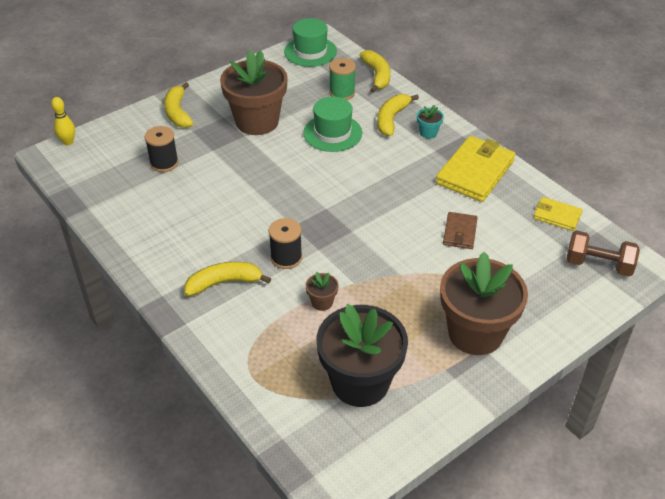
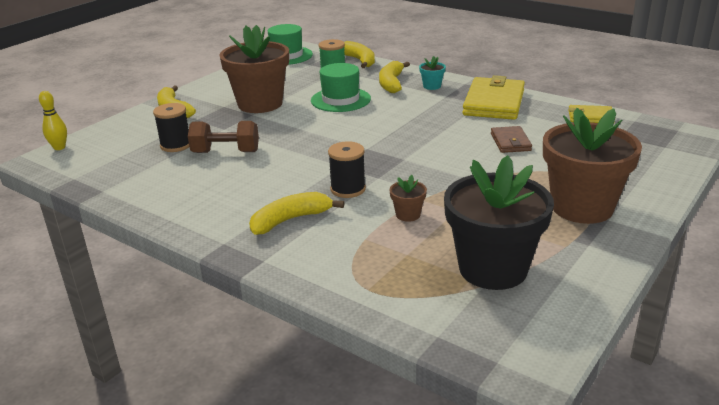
camera: 15 degrees left, 15 degrees down
(598, 265) = (655, 140): brown dumbbell -> brown dumbbell (226, 152)

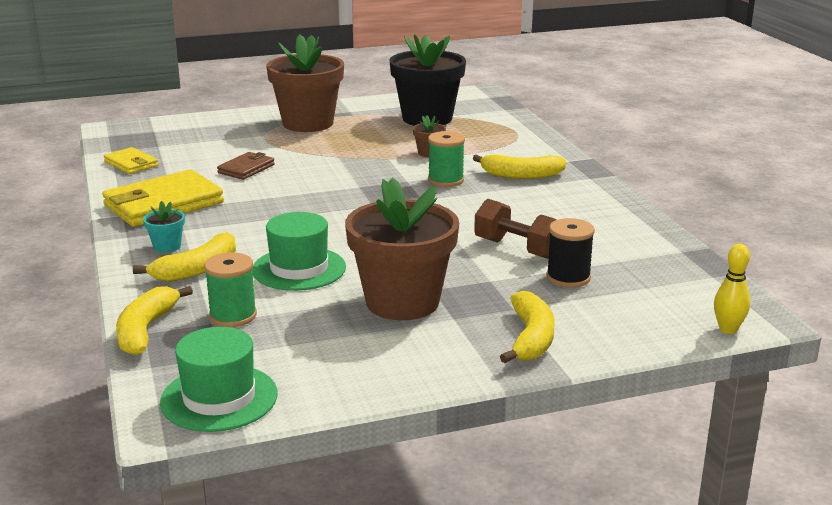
camera: 145 degrees left, 5 degrees down
(348, 189) = (446, 180): black spool -> green spool

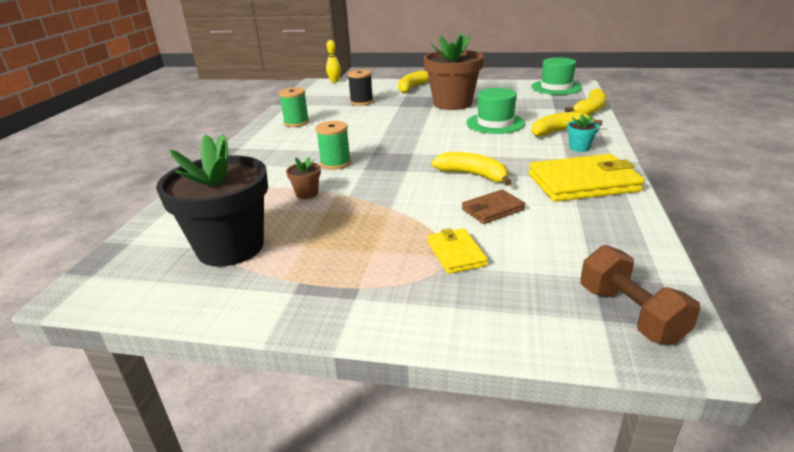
camera: 150 degrees left, 5 degrees up
(131, 164) = (626, 246): yellow wallet -> yellow wallet (456, 253)
(233, 316) = (542, 109): green spool -> green spool (296, 123)
(308, 123) = (372, 276): brown flower pot -> none
(517, 249) = (363, 115): brown dumbbell -> brown dumbbell (630, 314)
(521, 175) = (277, 157): yellow banana -> yellow banana (473, 175)

